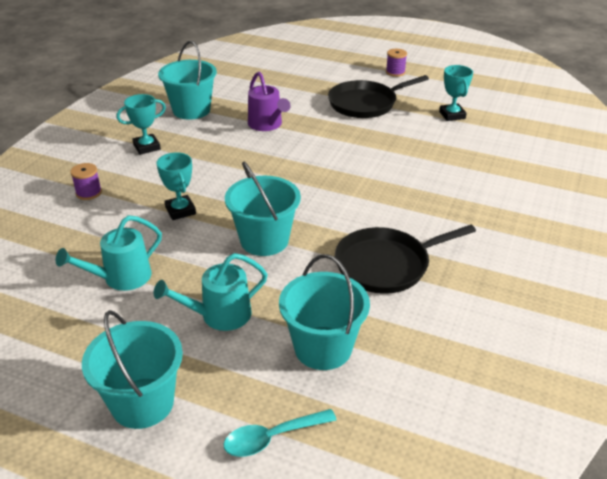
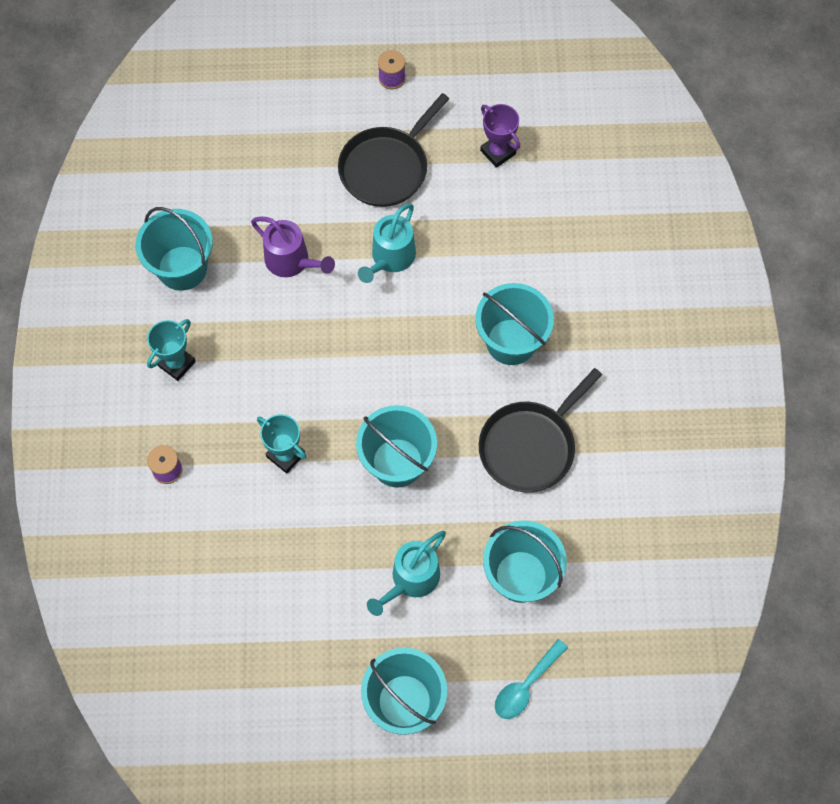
camera: 25 degrees left, 30 degrees up
(121, 278) = (290, 575): turquoise watering can -> turquoise watering can (390, 258)
(406, 202) = (511, 342): none -> turquoise bucket
(452, 115) = (498, 152): turquoise trophy -> purple trophy

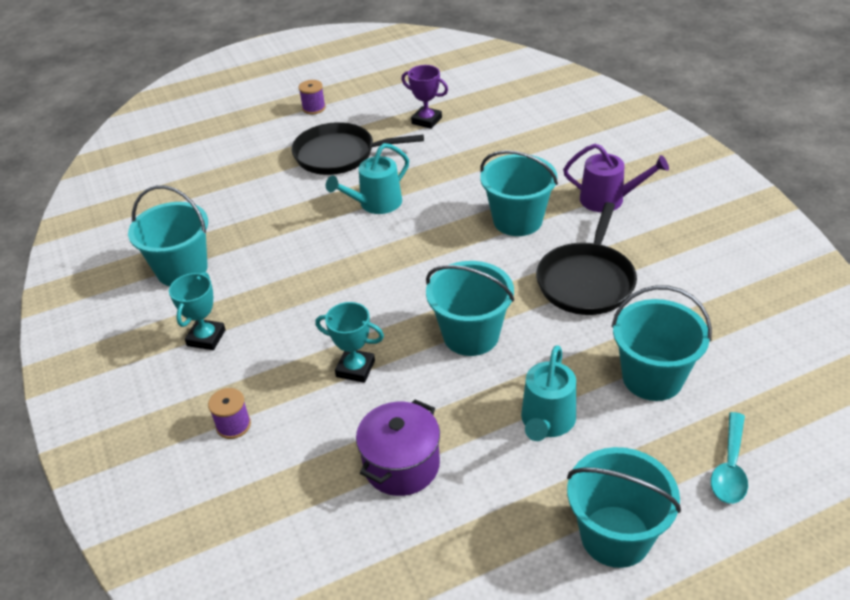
camera: 20 degrees left, 25 degrees down
(280, 568) = (401, 465): none -> purple pot
(291, 261) = (286, 233): purple watering can -> purple watering can (608, 199)
(387, 167) = (339, 154): black pan -> black pan turned 75 degrees clockwise
(390, 258) = (376, 204): turquoise watering can -> turquoise watering can turned 45 degrees clockwise

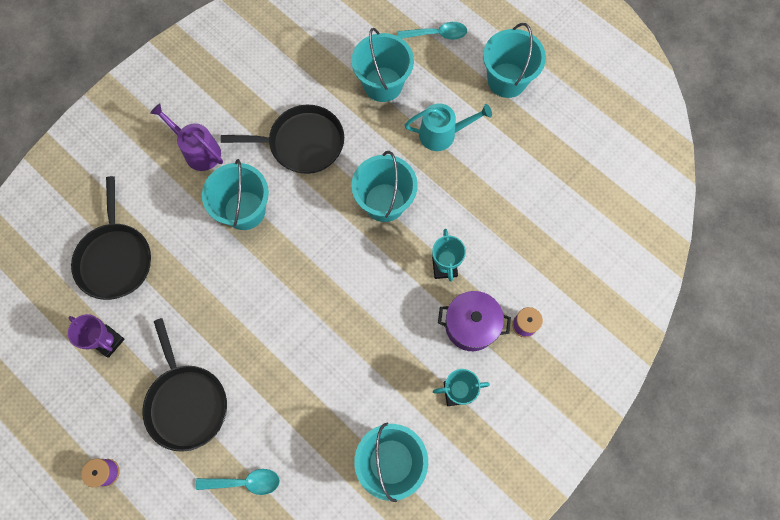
camera: 115 degrees left, 30 degrees up
(244, 176) = (245, 482): none -> turquoise spoon
(376, 204) = (254, 334): turquoise watering can -> none
(401, 465) = (509, 205): purple pot -> purple pot (471, 325)
(426, 120) = (108, 341): purple trophy -> purple trophy turned 60 degrees counterclockwise
(506, 133) = (115, 258): none -> black pan
(608, 199) = (198, 151): purple watering can -> purple watering can turned 45 degrees counterclockwise

